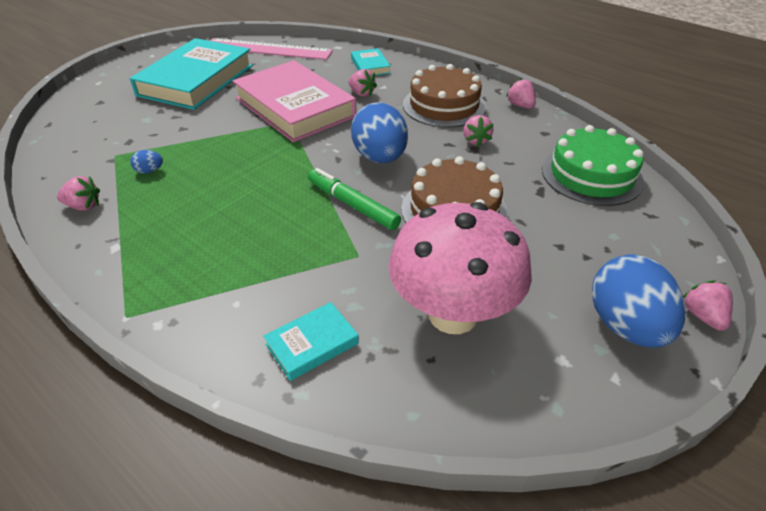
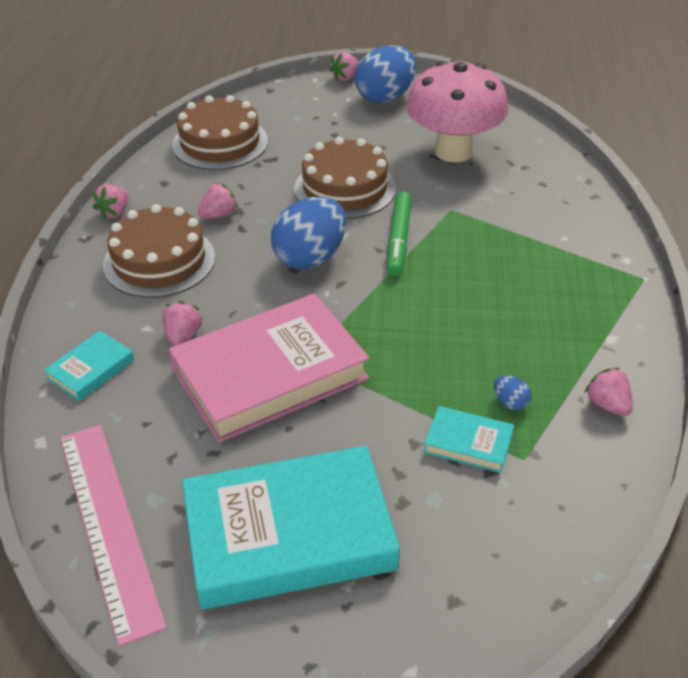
camera: 125 degrees left, 0 degrees up
(295, 107) = (270, 374): pink book -> pink book turned 45 degrees clockwise
(312, 344) = (547, 190): turquoise book -> turquoise book (468, 443)
(591, 175) = (220, 143): green cake -> brown cake

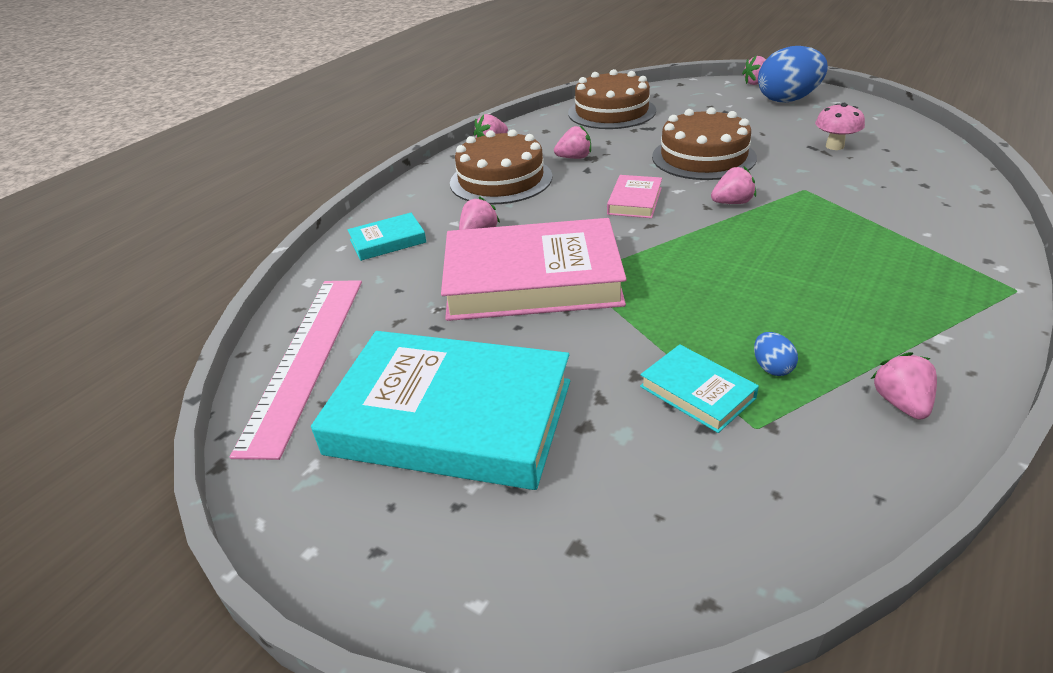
camera: 30 degrees right, 5 degrees down
(310, 258) = (634, 201): blue egg -> pink book
(398, 240) = (732, 203): green marker -> pink strawberry
(453, 152) = (834, 146): pink mushroom -> pink mushroom, size x0.44

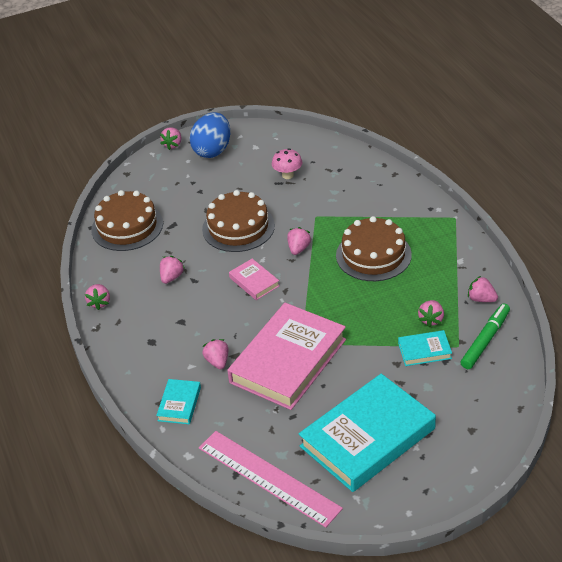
camera: 55 degrees left, 5 degrees up
(501, 180) = (160, 322): brown cake -> brown cake (373, 255)
(772, 367) = (431, 319): blue egg -> pink strawberry
(815, 457) = (485, 340): none -> green marker

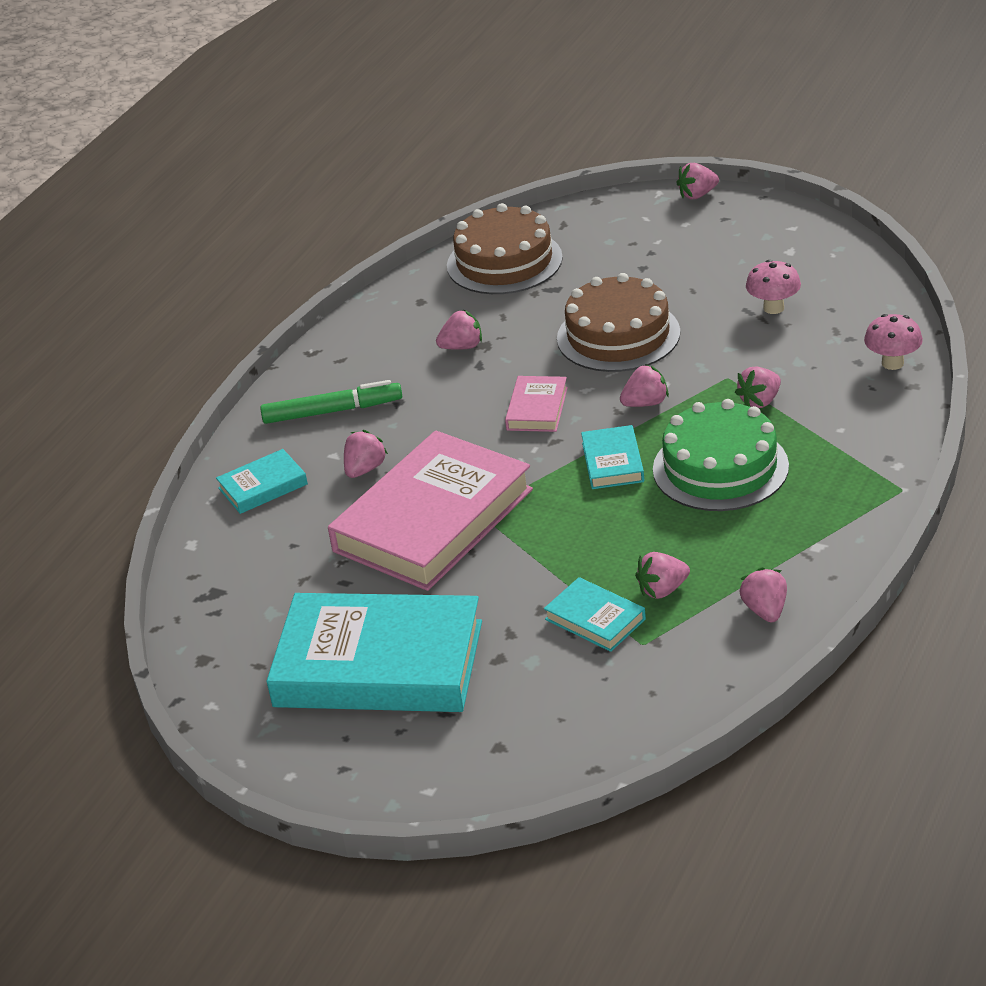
camera: 50 degrees right, 5 degrees down
(99, 303) = (353, 328): pink strawberry -> pink strawberry (760, 401)
(212, 150) = (732, 227): blue egg -> none
(268, 478) = (223, 625): pink ruler -> none
(288, 361) = (433, 520): pink book -> pink book turned 45 degrees counterclockwise
(325, 282) = (613, 462): none -> turquoise book
(372, 169) = (892, 363): none -> pink mushroom
(373, 255) = (720, 468): brown cake -> green cake
(485, 340) = (687, 661): green marker -> green marker (332, 411)

